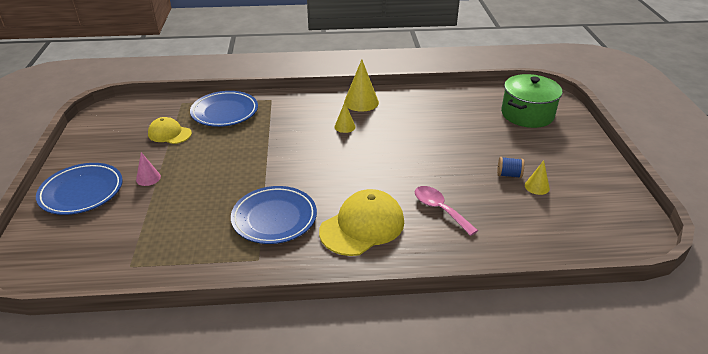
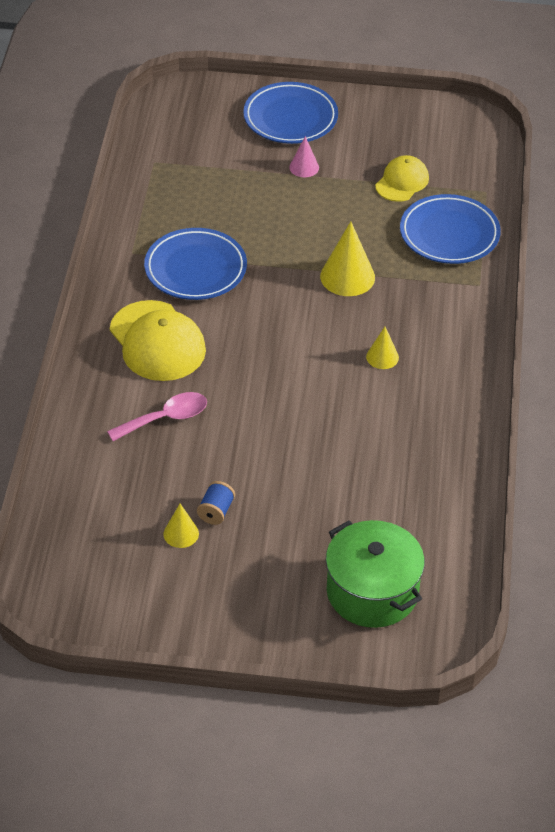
camera: 100 degrees right, 10 degrees up
(361, 102) = (452, 387): yellow cone -> yellow cone (347, 277)

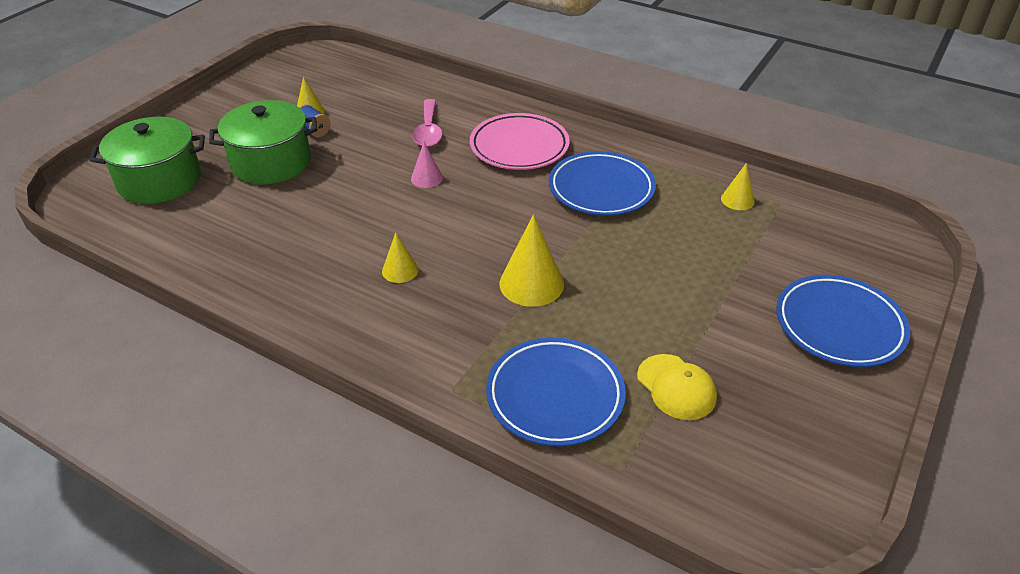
camera: 115 degrees right, 5 degrees down
(157, 341) = (519, 147): yellow cap -> pink plate
(164, 186) = (737, 200): none -> yellow cone
(290, 518) = (271, 162): none -> green pot
(304, 167) = (736, 308): pink cone -> pink cone (426, 178)

